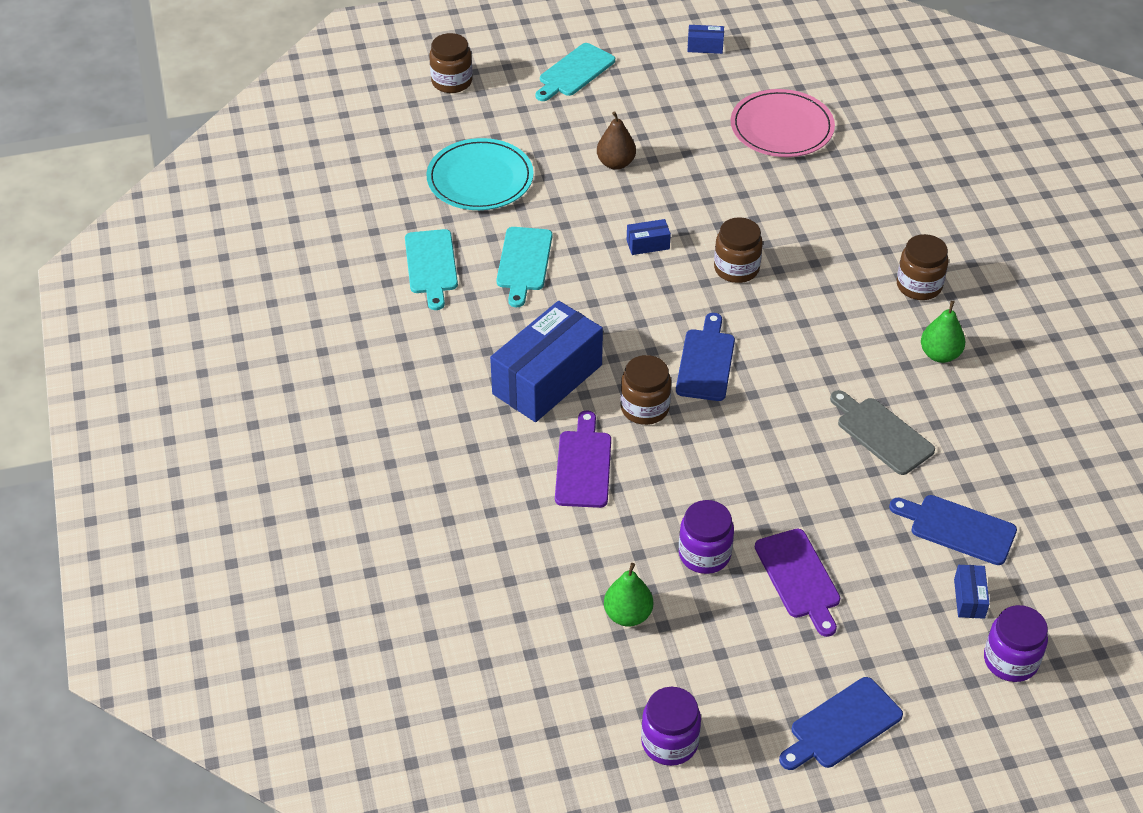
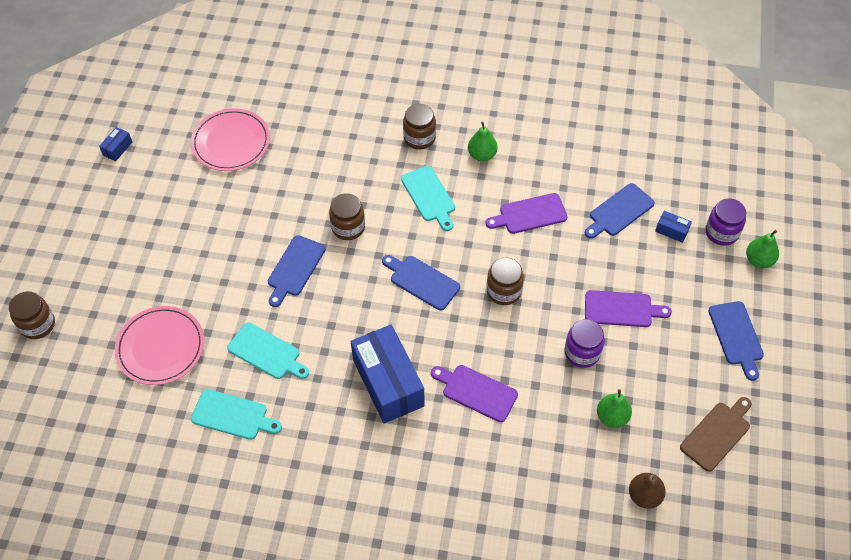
camera: 65 degrees left, 10 degrees up
(480, 178) = (160, 347): turquoise plate -> pink plate
(574, 72) = (86, 239): turquoise cutting board -> turquoise cutting board (429, 196)
(616, 163) = (202, 254): brown pear -> brown pear (644, 496)
(645, 408) = (444, 334): brown jar -> brown jar (504, 291)
(648, 244) = (295, 268): blue box -> blue cutting board
(669, 742) = (717, 434): purple jar -> brown cutting board
(881, 433) = (530, 214): grey cutting board -> purple cutting board
(994, 720) = (759, 260): none -> green pear

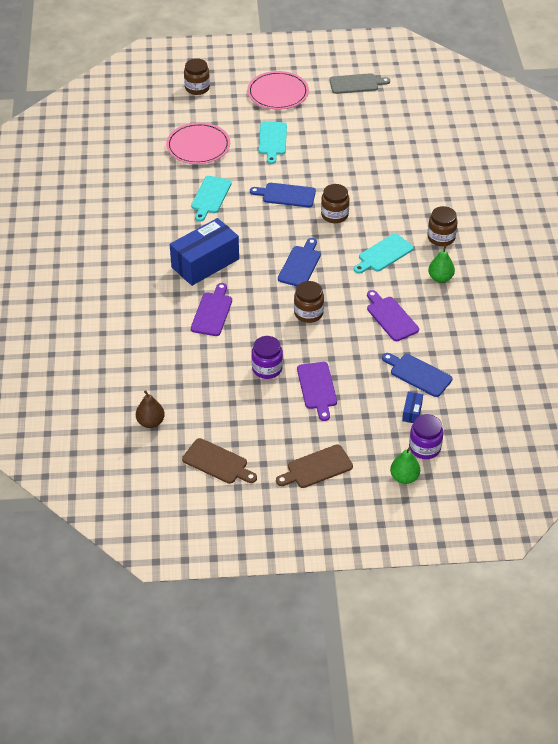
camera: 75 degrees right, 10 degrees down
(117, 148) = (356, 84): blue box -> grey cutting board
(231, 142) = (388, 137): pink plate -> pink plate (278, 93)
(233, 415) = (156, 192): turquoise cutting board -> turquoise cutting board (272, 140)
(612, 417) = (214, 394): green pear -> none
(736, 336) = (317, 468): blue cutting board -> brown cutting board

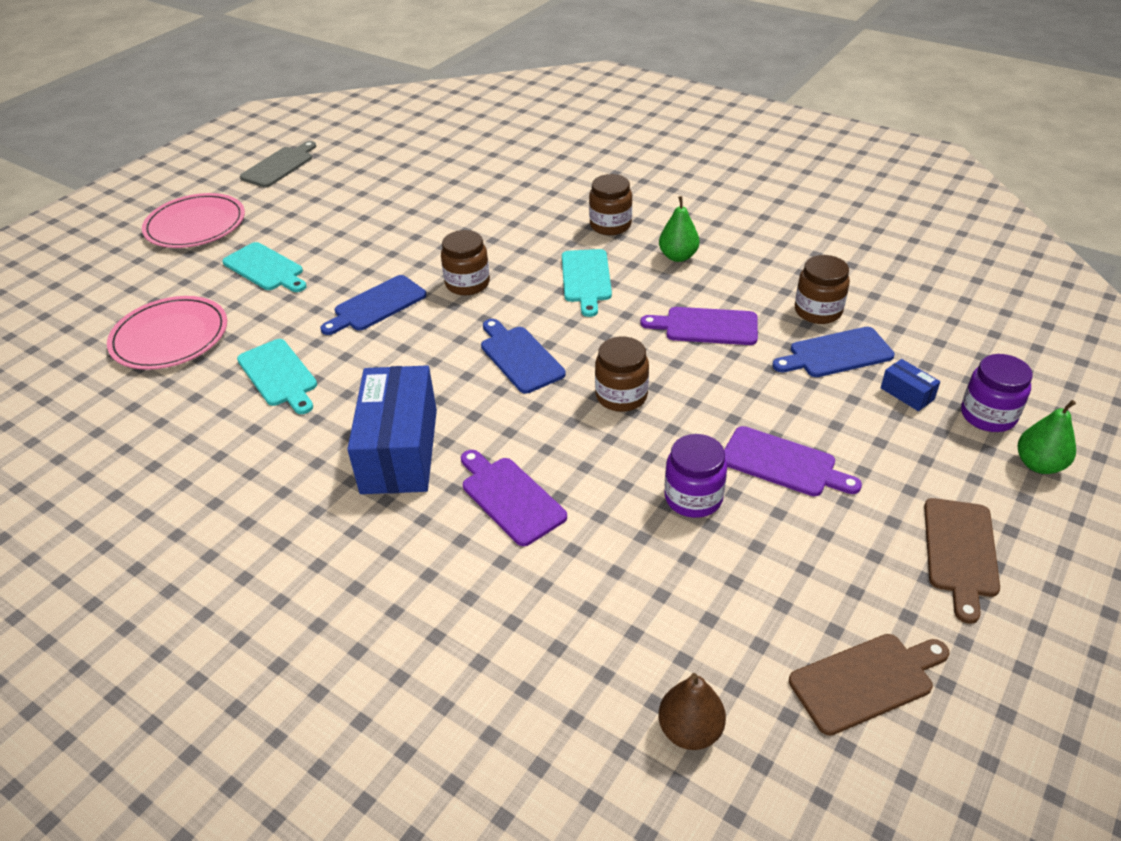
camera: 50 degrees left, 5 degrees down
(197, 88) = (70, 283): brown jar -> brown jar (818, 311)

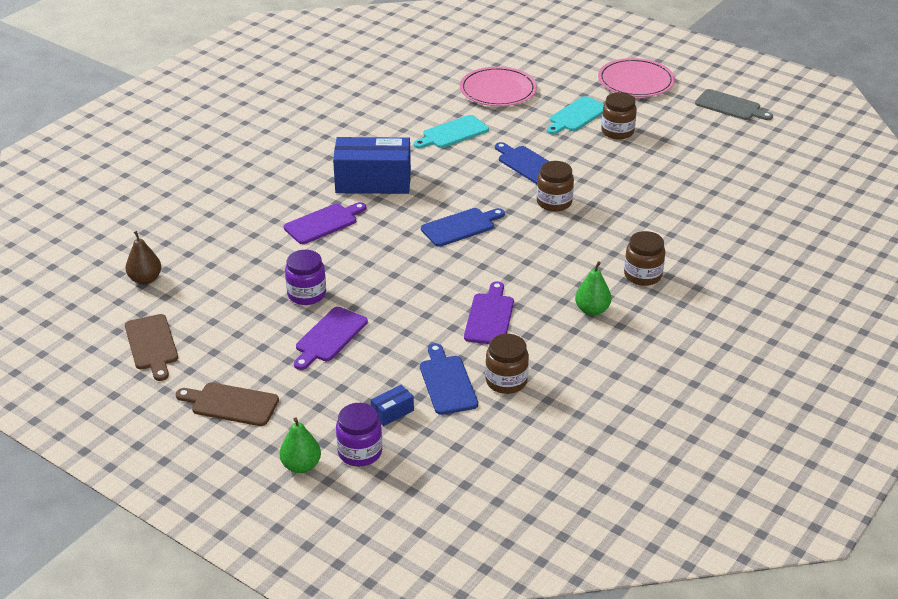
camera: 90 degrees right, 5 degrees down
(586, 279) = (559, 259): turquoise cutting board -> none
(621, 396) = (411, 270): brown jar -> brown jar (617, 132)

